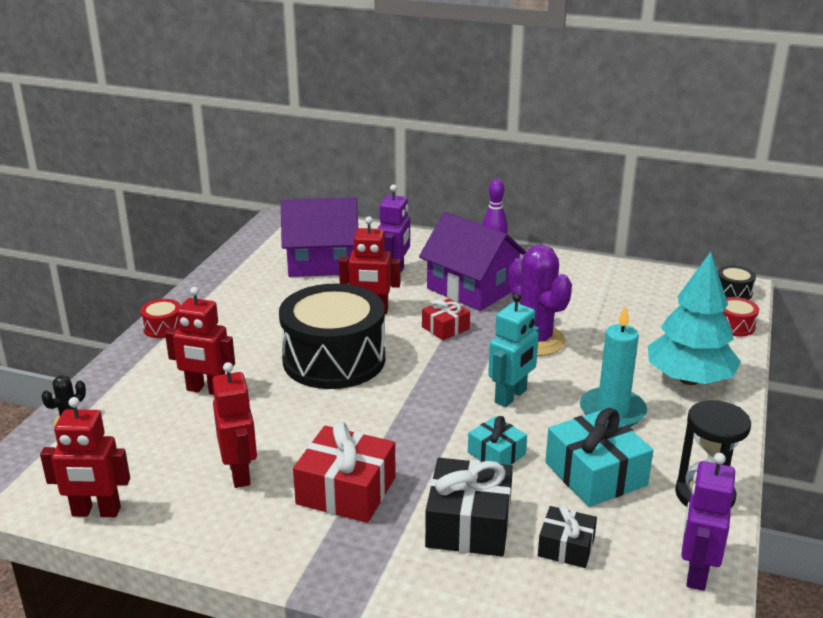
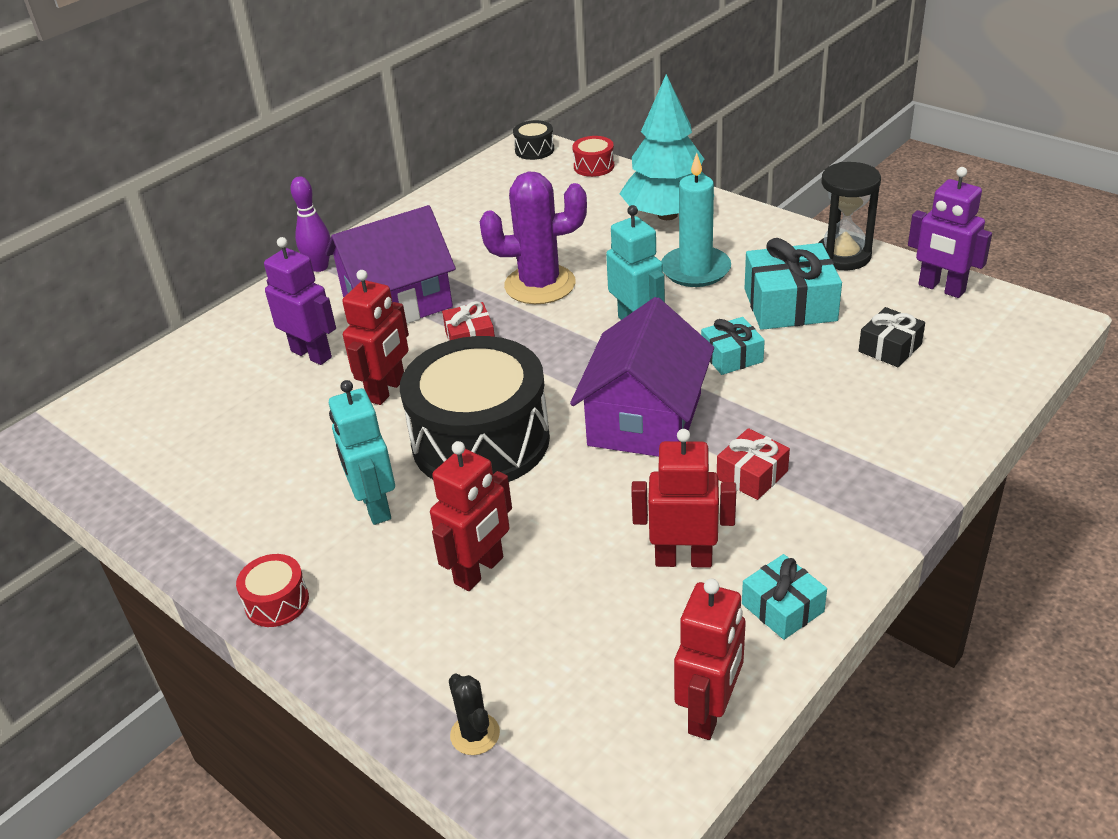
camera: 65 degrees left, 10 degrees up
(201, 530) = (782, 608): none -> turquoise gift
(254, 337) = (374, 506): none -> turquoise robot
(322, 262) = (221, 411): purple house -> purple house (645, 419)
(346, 491) = (752, 475): red gift -> red gift, size x0.58
(468, 524) = (838, 399): black gift -> none

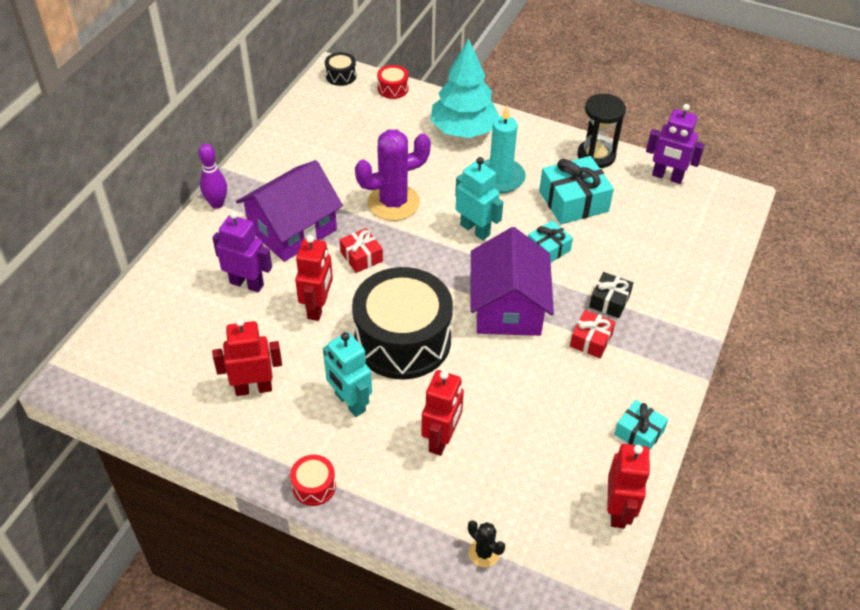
camera: 20 degrees left, 10 degrees up
(683, 559) = (568, 409): red robot -> red robot (253, 388)
(890, 348) = (648, 229): black gift -> black gift (609, 301)

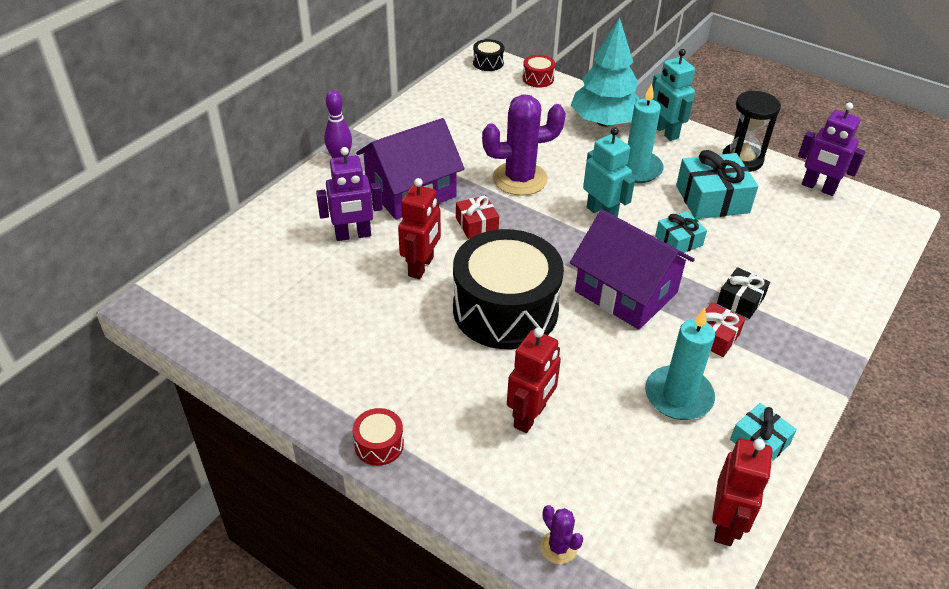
camera: 10 degrees right, 5 degrees down
(247, 283) = (353, 235): purple robot -> purple robot turned 135 degrees clockwise
(253, 388) = (336, 336): red robot -> none
(350, 402) = (436, 364): turquoise robot -> turquoise robot (665, 132)
(484, 553) = (558, 547): black cactus -> purple cactus
(508, 307) = (626, 292): purple house -> purple house turned 60 degrees counterclockwise
(566, 401) = (678, 396): none -> turquoise candle

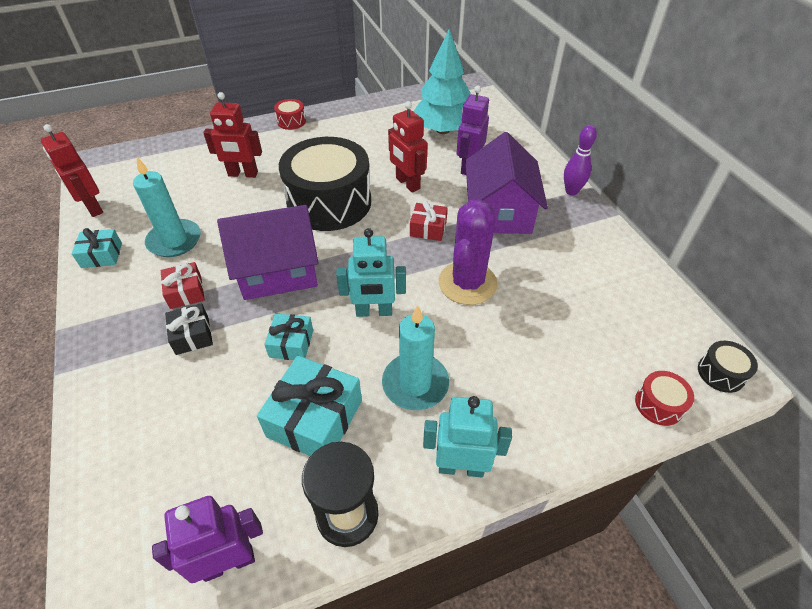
camera: 125 degrees right, 5 degrees up
(530, 416) = (243, 174): red robot -> red robot turned 60 degrees counterclockwise
(558, 547) = (168, 149): purple cactus -> none
(604, 122) = (521, 414): turquoise tree -> turquoise tree (443, 130)

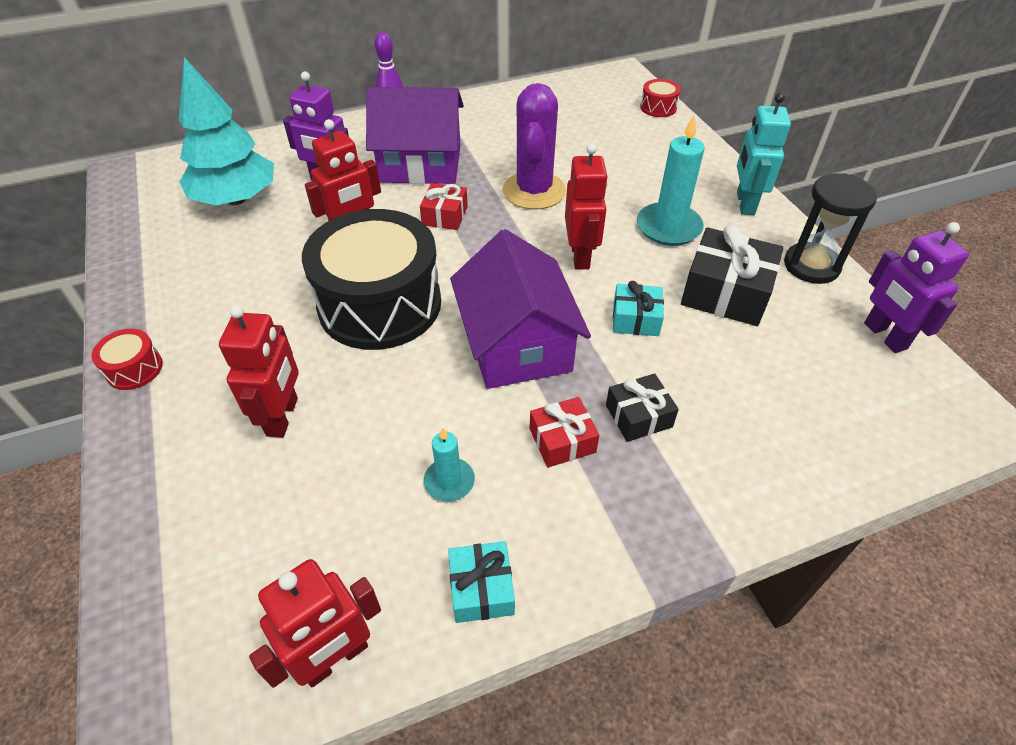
camera: 90 degrees left, 0 degrees up
(174, 240) = (449, 481): turquoise candle -> turquoise candle, size x0.56
(314, 418) = (725, 292): turquoise gift -> black gift
(374, 312) = (580, 256): turquoise robot -> red robot
(467, 283) = (534, 191): purple cactus -> purple cactus turned 75 degrees clockwise
(721, 373) = (623, 78): black drum -> none

